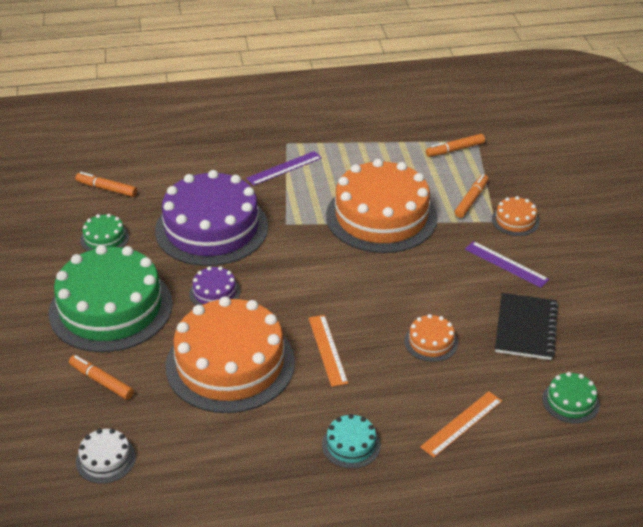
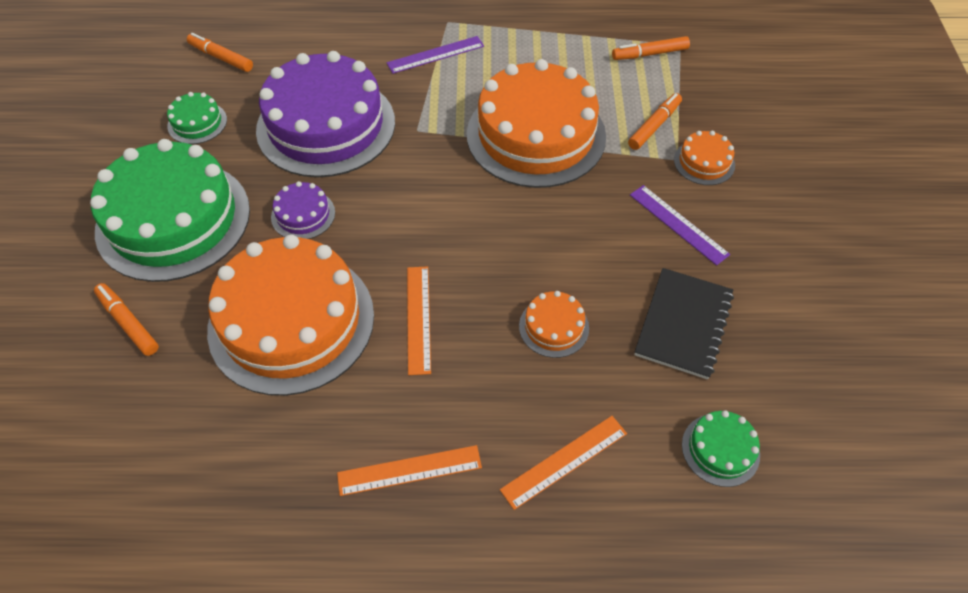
camera: 10 degrees right, 15 degrees up
(105, 459) = (95, 440): white cake -> none
(351, 445) = (409, 470): turquoise cake -> orange ruler

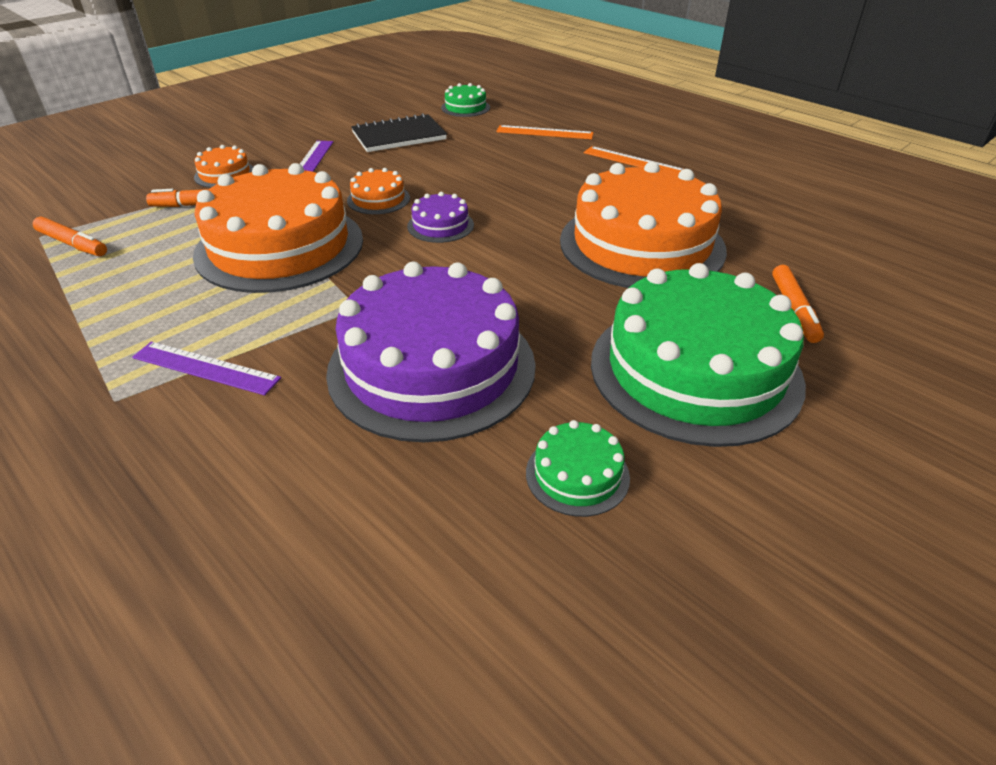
camera: 135 degrees left, 15 degrees down
(221, 57) = (439, 576): orange marker -> none
(303, 215) = (555, 302): purple cake -> purple cake (440, 225)
(419, 318) = (545, 204): orange ruler -> none
(554, 327) = (468, 165): orange cake -> orange cake (378, 199)

